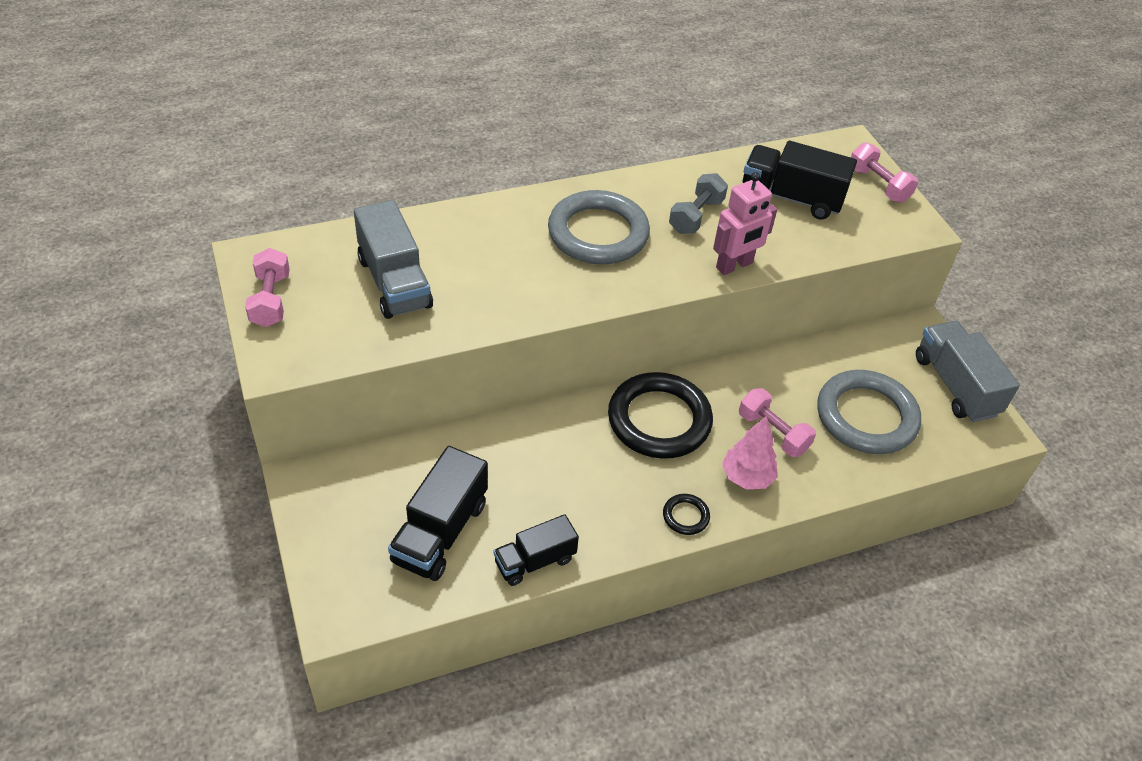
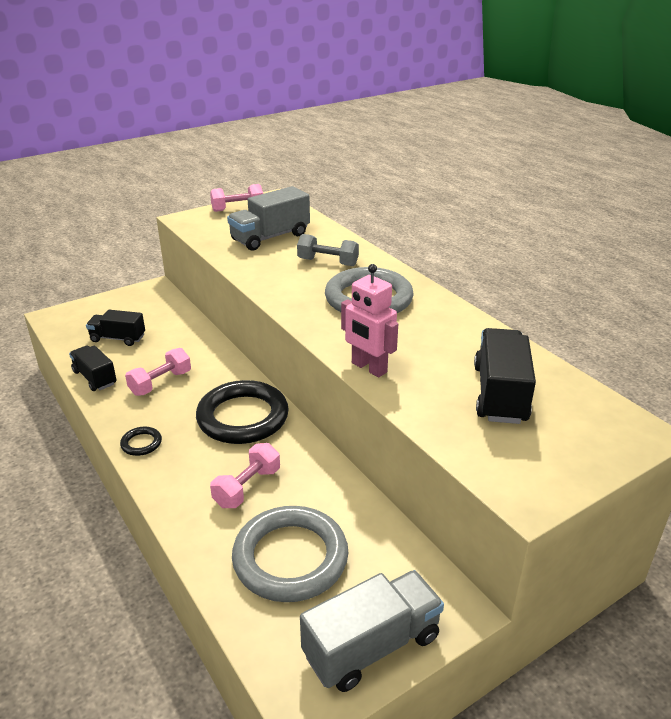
camera: 80 degrees right, 15 degrees down
(440, 532) = (118, 338): black truck -> black truck, size x0.65
(696, 216) = (426, 341): grey dumbbell -> grey dumbbell (328, 262)
(747, 477) = (189, 475): pink tree -> none
(878, 185) = (580, 457): pink dumbbell -> pink dumbbell (160, 383)

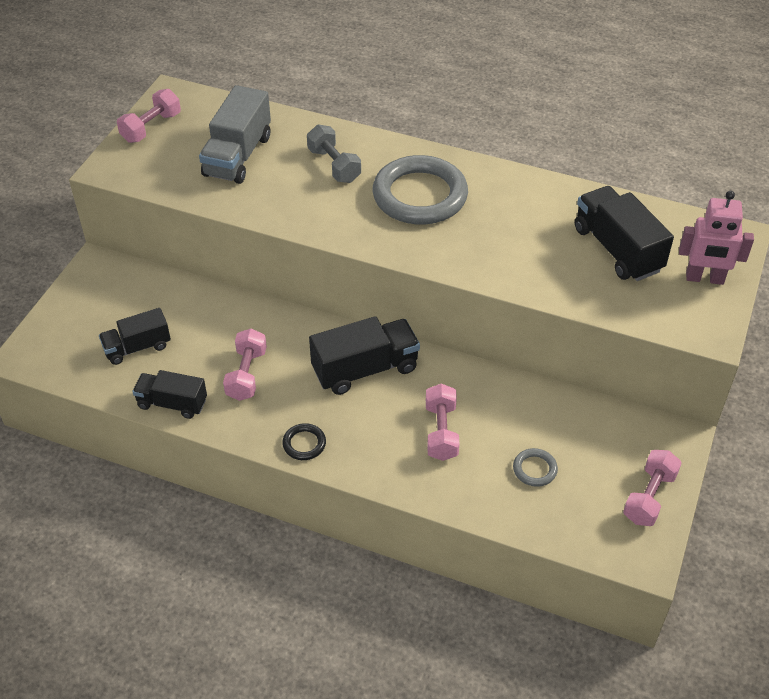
camera: 35 degrees left, 15 degrees up
(243, 417) = (365, 369): black ring -> black truck
(290, 558) = (534, 469): grey ring -> grey ring, size x0.42
(328, 262) = (334, 165): grey dumbbell -> grey dumbbell turned 75 degrees clockwise
(368, 368) = (497, 274): pink robot -> pink robot (704, 278)
(372, 646) = (649, 497): grey truck -> pink dumbbell

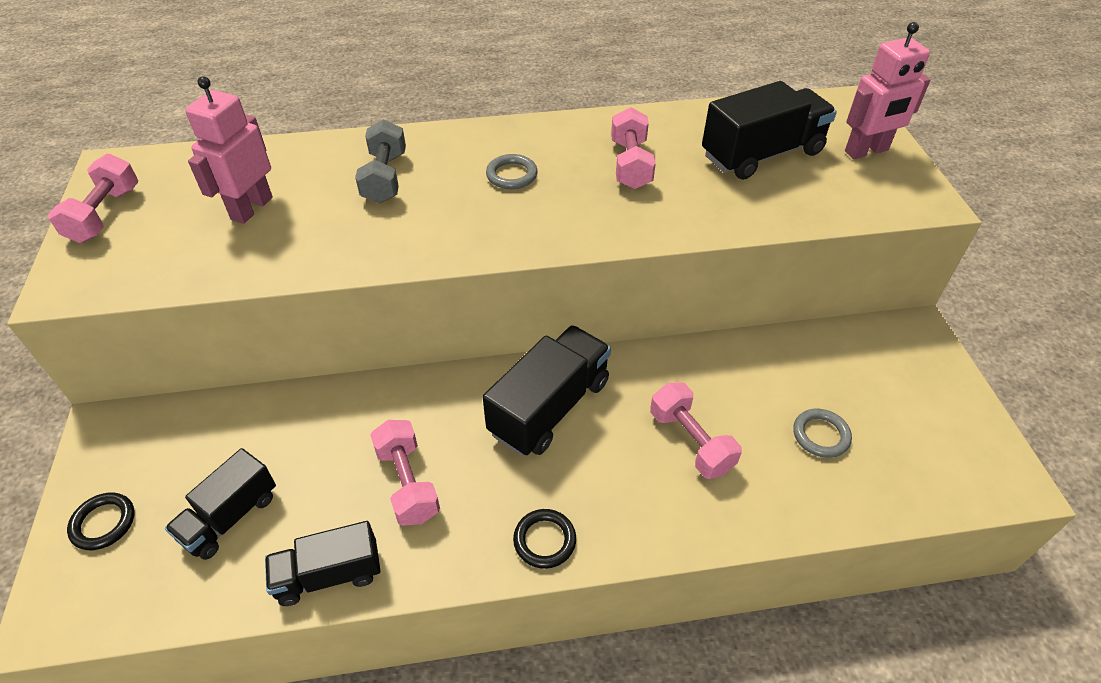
camera: 30 degrees left, 0 degrees up
(70, 320) = (103, 523): none -> black ring
(238, 156) = (251, 208): grey truck -> pink robot
(334, 165) = (385, 178): grey dumbbell -> grey dumbbell turned 60 degrees clockwise
(420, 195) = (511, 175): grey ring -> grey ring, size x0.42
(617, 249) = (762, 154): black truck -> black truck turned 120 degrees clockwise
(649, 497) = (950, 408): pink dumbbell -> pink dumbbell (630, 164)

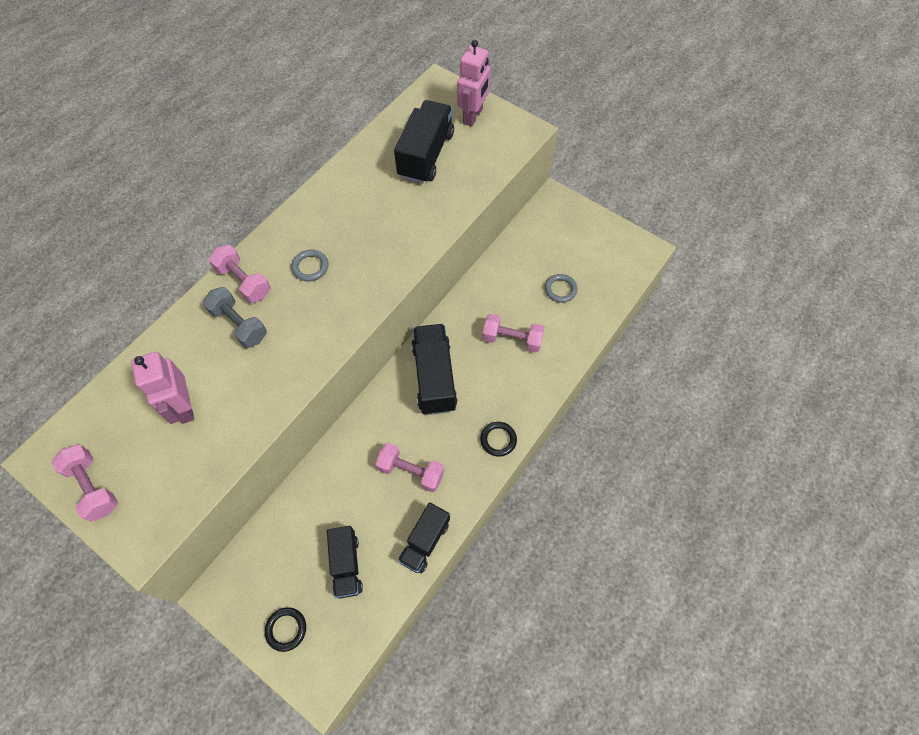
camera: 45 degrees left, 15 degrees up
(630, 164) = (366, 211): pink dumbbell -> pink dumbbell (244, 282)

